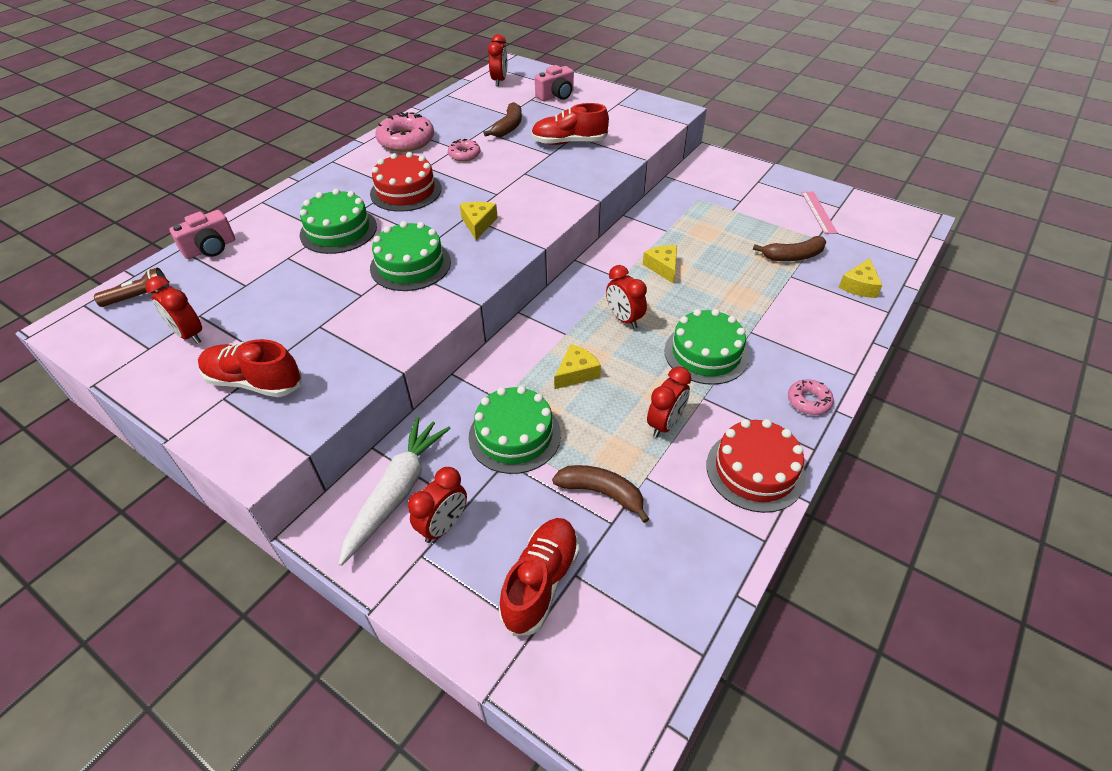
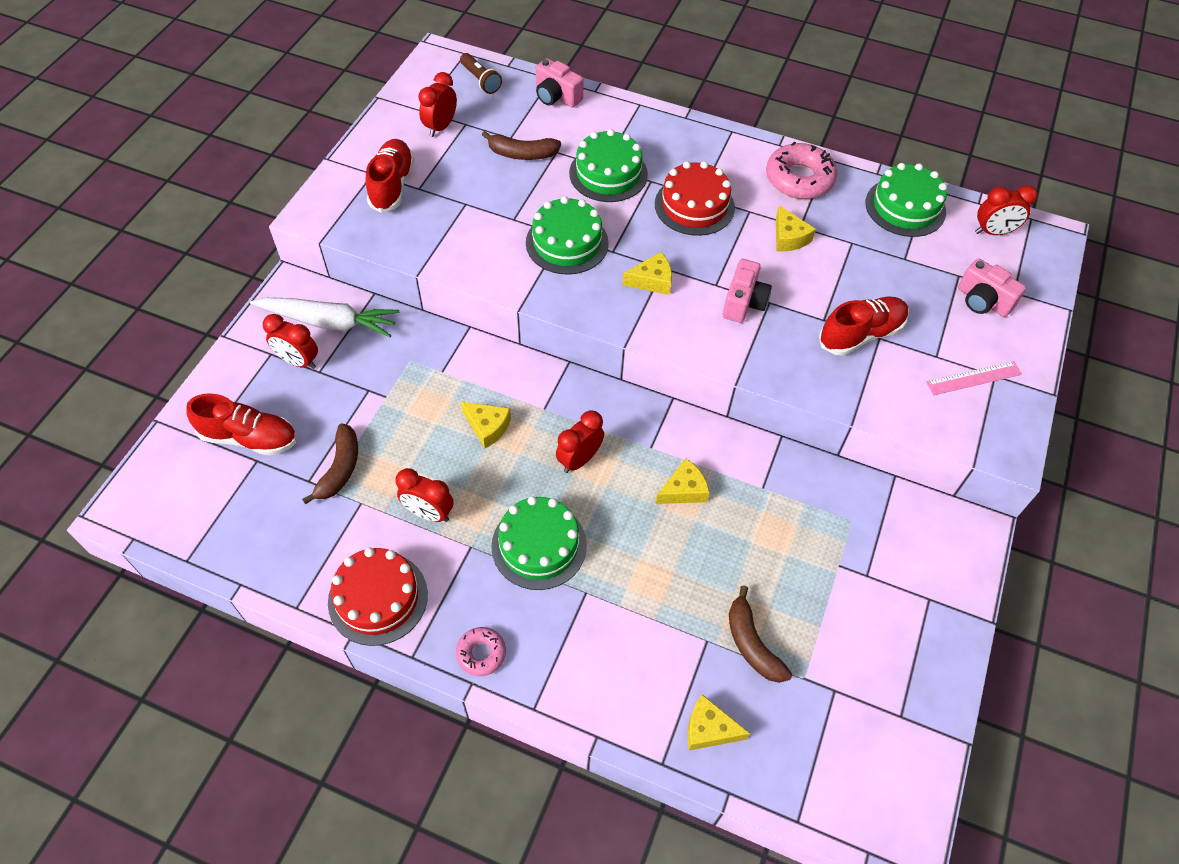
camera: 75 degrees right, 10 degrees up
(464, 154) = (788, 238): pink donut -> yellow cheese
(508, 127) = (872, 266): brown banana -> brown banana (522, 154)
(514, 435) = (399, 391): green cake -> green cake (905, 207)
(520, 184) = (744, 302): none -> pink camera
(569, 142) = (861, 334): red shoe -> red shoe turned 75 degrees clockwise
(818, 212) = (875, 683): pink ruler -> pink ruler (973, 378)

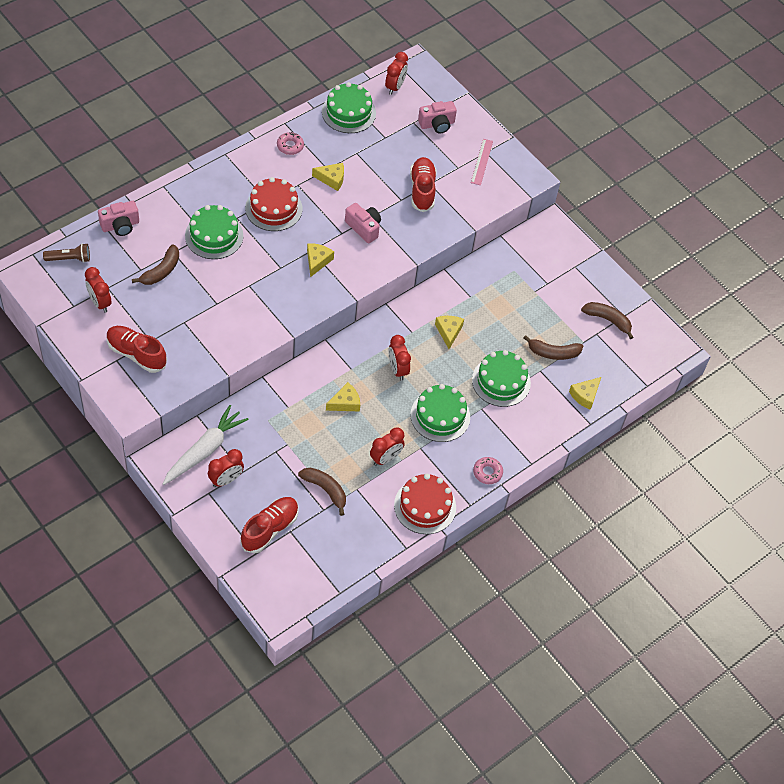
camera: 65 degrees left, 0 degrees up
(567, 243) = (257, 286): green cake -> green cake (501, 381)
(799, 179) = (290, 146): pink donut -> pink donut, size x0.55
(873, 695) = (608, 320): none -> brown banana

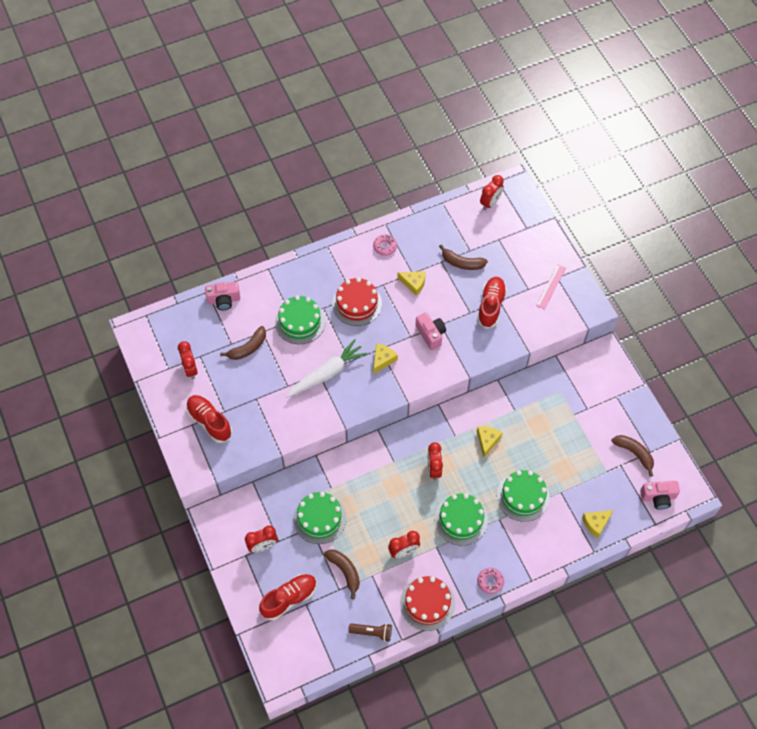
camera: 20 degrees right, 5 degrees up
(69, 258) = (175, 324): brown flashlight -> brown flashlight (372, 632)
(205, 450) = (251, 515): white carrot -> white carrot (327, 373)
(345, 403) = (381, 492): yellow cheese -> none
(348, 112) = (443, 222): green cake -> green cake (320, 518)
(437, 124) = (519, 244): pink camera -> pink camera (658, 497)
(553, 353) = (576, 477): brown banana -> brown banana (462, 263)

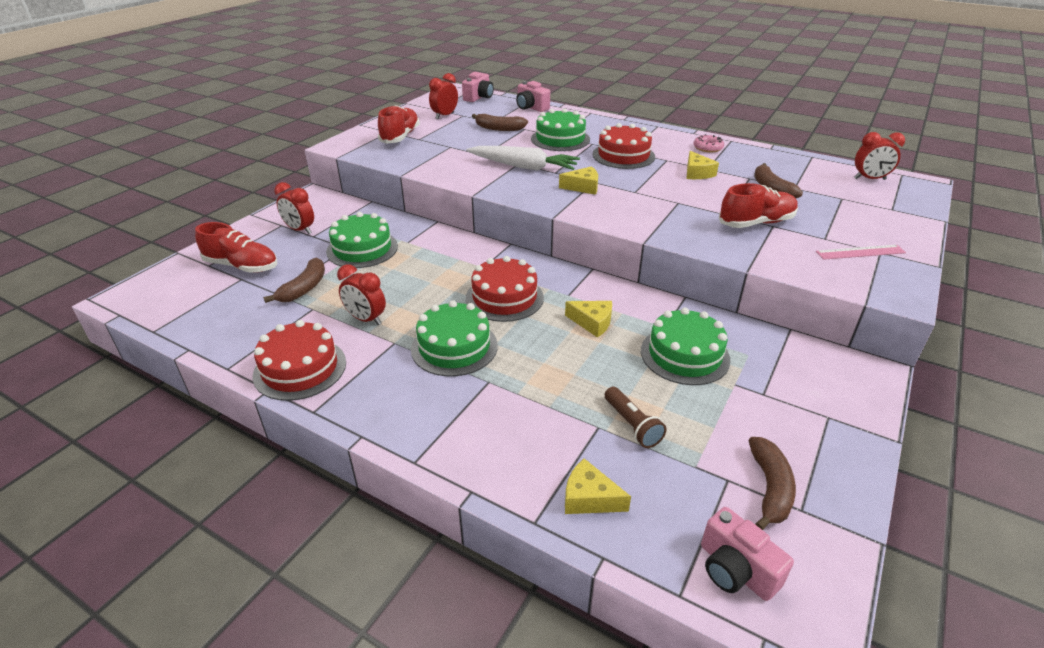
camera: 55 degrees right, 25 degrees down
(372, 632) = (226, 339): brown flashlight -> brown flashlight (632, 425)
(431, 334) = (656, 201): pink camera -> pink camera (479, 97)
(434, 469) = (504, 297): red clock -> red cake
(487, 441) = (592, 322): yellow cheese -> yellow cheese turned 45 degrees clockwise
(490, 581) = (377, 415): pink donut -> none
(523, 496) = (548, 389): green cake -> green cake (685, 355)

